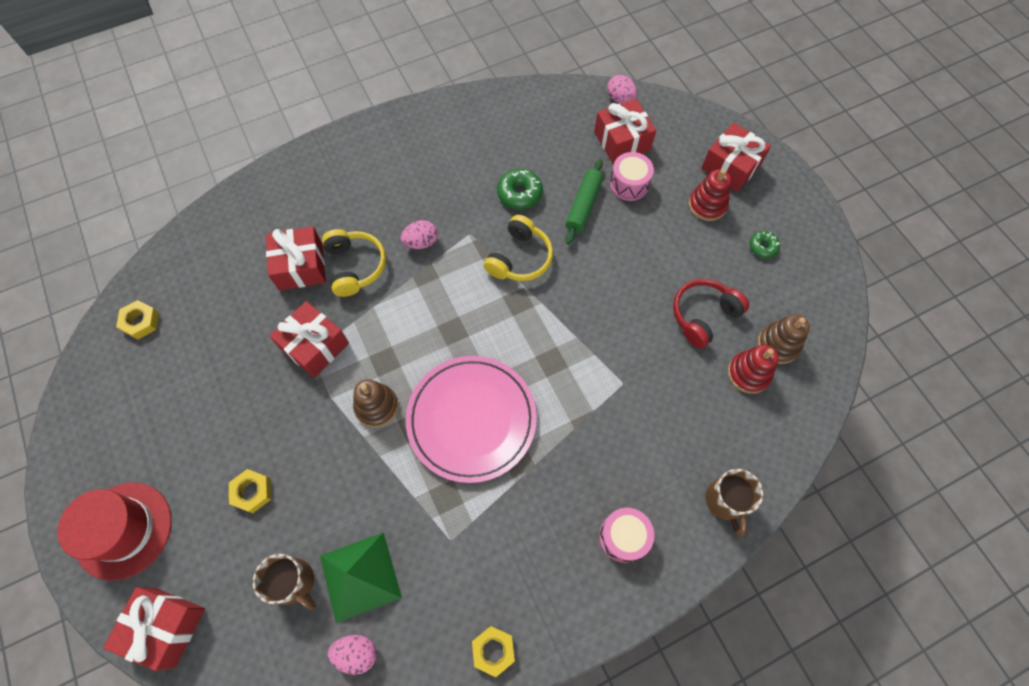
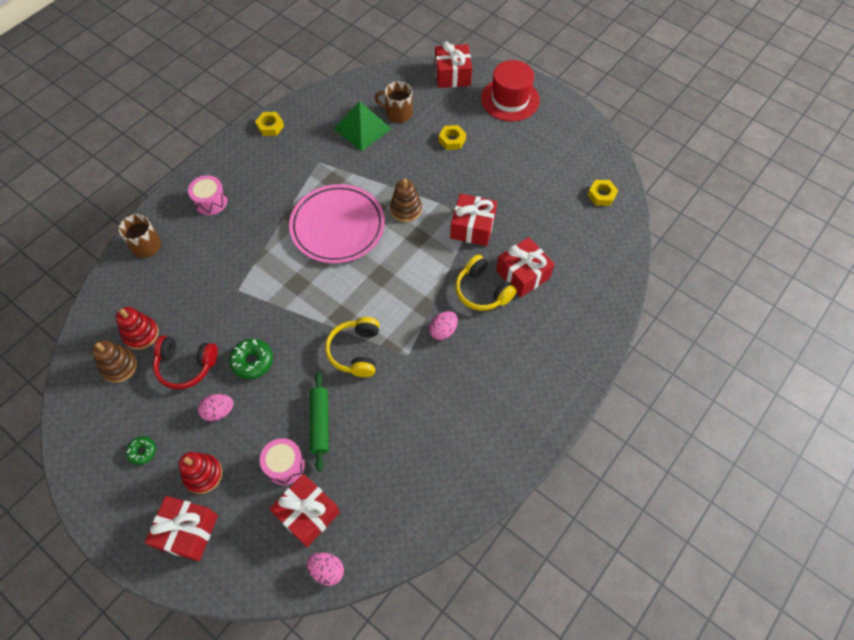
camera: 155 degrees right, 5 degrees down
(357, 653) = (345, 100): pink egg -> pink egg (219, 411)
(519, 194) = (383, 410): green donut -> green donut (252, 361)
(703, 315) = (186, 365): red headphones -> red headphones turned 75 degrees clockwise

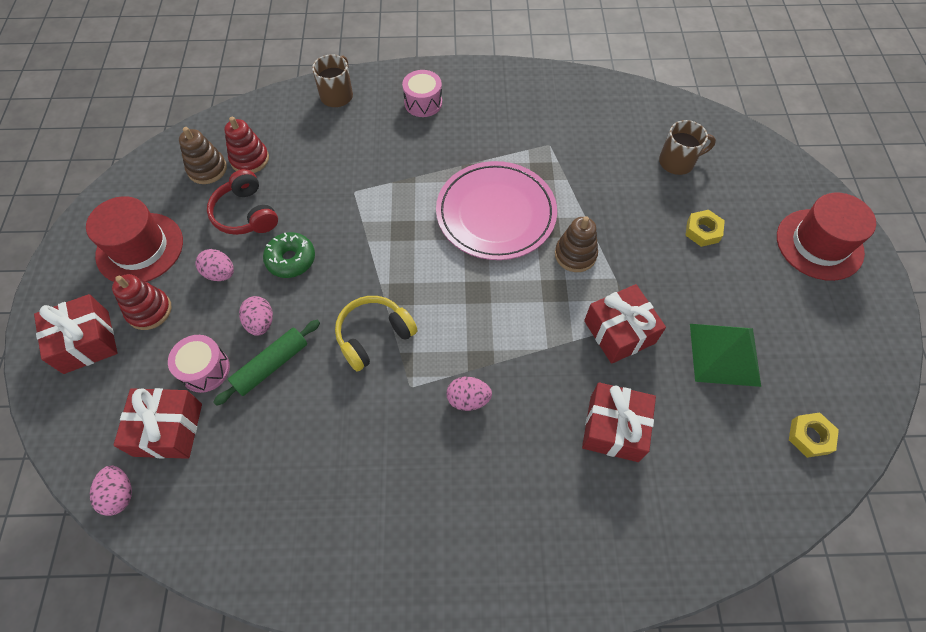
camera: 50 degrees right, 0 degrees up
(142, 451) = (140, 248): green donut -> red hat
(270, 126) = (546, 81): yellow nut -> none
(283, 410) = (260, 323): none -> pink egg
(362, 128) = (626, 148): green pyramid -> green pyramid (724, 354)
(398, 113) = (677, 162): brown mug -> brown mug turned 105 degrees clockwise
(452, 75) = (781, 170): red gift -> none
(482, 291) = (552, 401): yellow headphones -> none

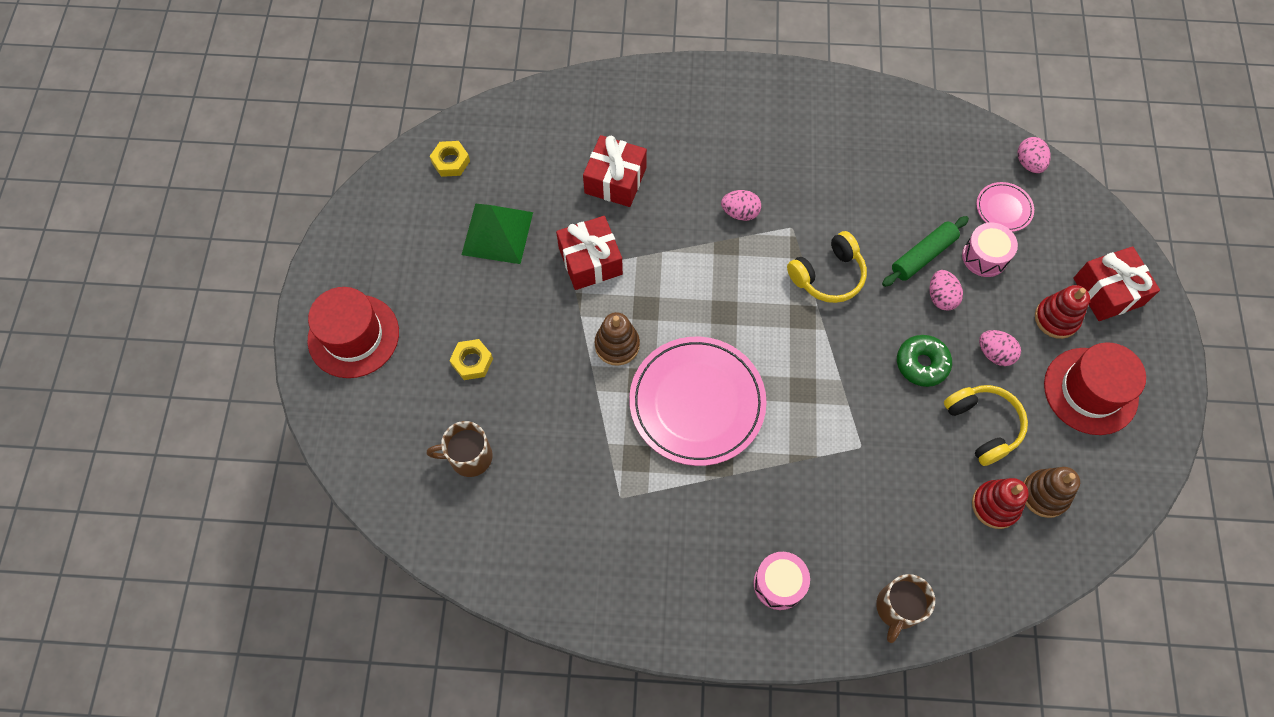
camera: 175 degrees left, 5 degrees up
(168, 429) = (1003, 208): red gift -> pink plate
(246, 214) = (983, 426): red headphones -> yellow headphones

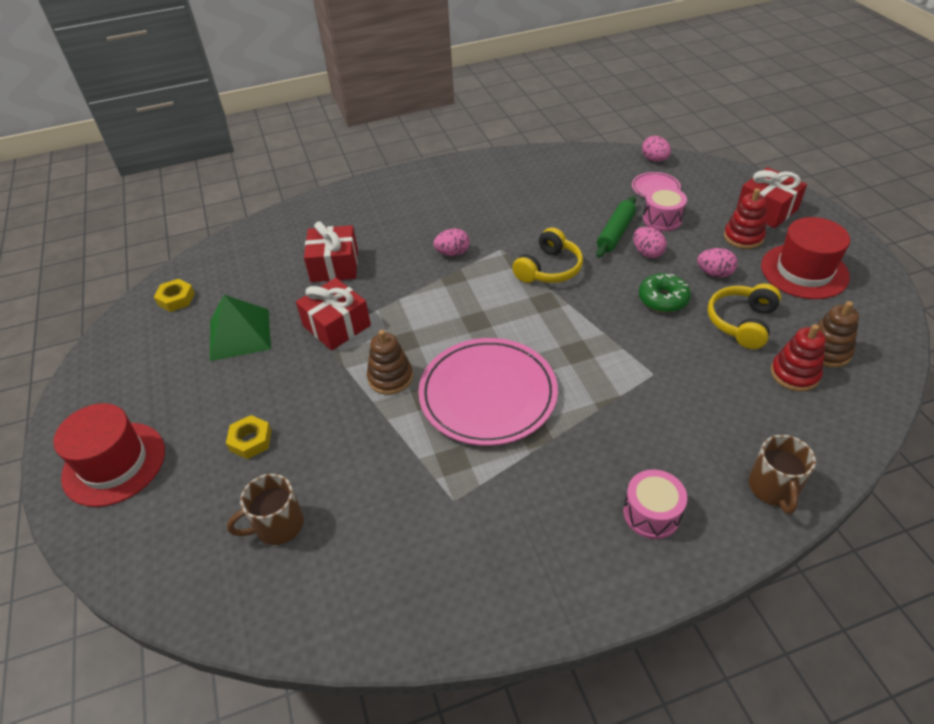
camera: 20 degrees left, 20 degrees down
(983, 426) = (741, 322): yellow headphones -> yellow headphones turned 105 degrees counterclockwise

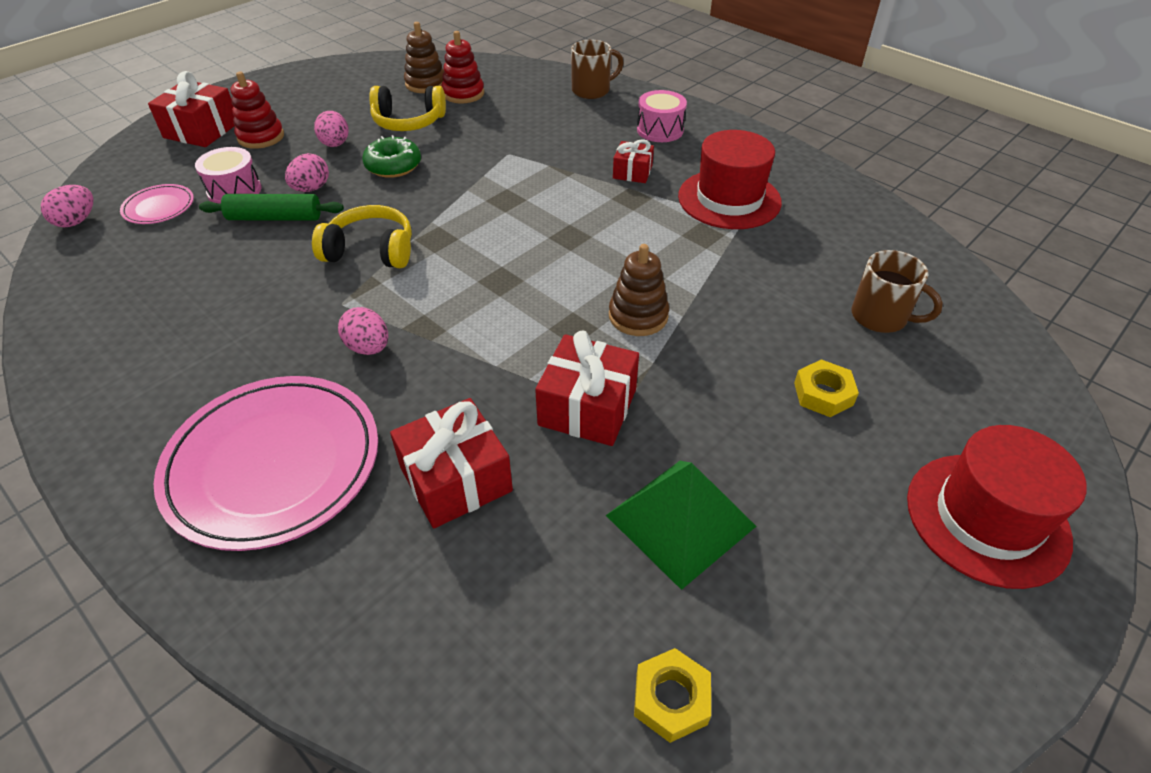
camera: 120 degrees left, 0 degrees up
(488, 394) = (606, 238): pink plate -> pink plate (273, 464)
(577, 452) = (632, 172): none -> red gift
(804, 271) = (313, 101): red hat -> red hat (729, 199)

